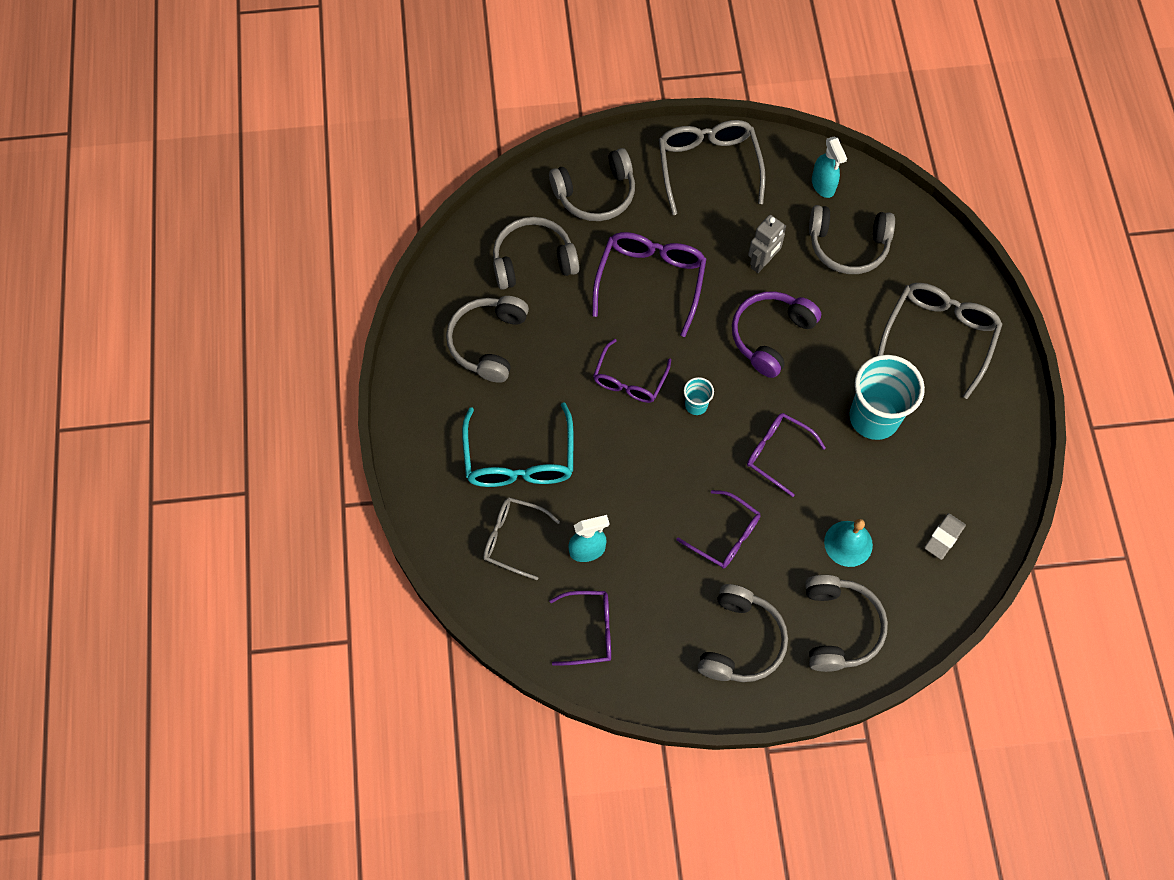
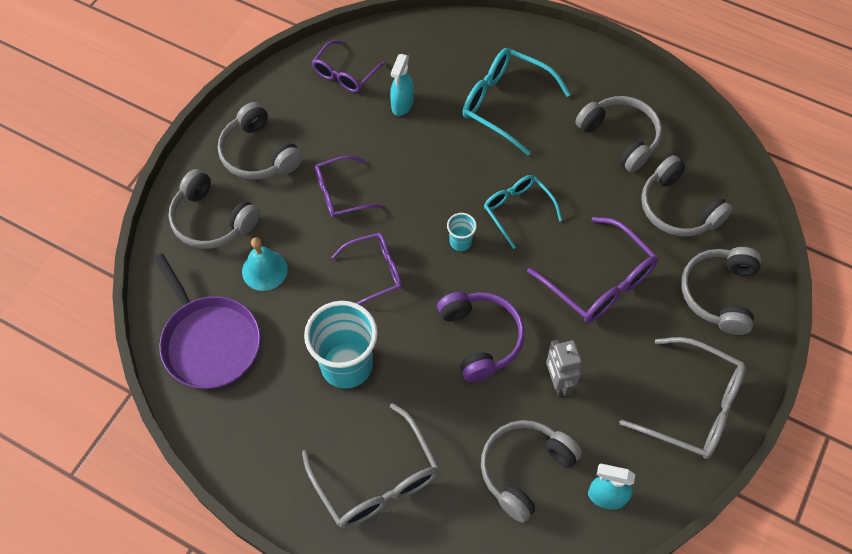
camera: 125 degrees right, 5 degrees down
(513, 538) = (447, 68): grey glasses -> none
(533, 261) = (678, 208): grey headphones -> grey headphones turned 120 degrees clockwise
(629, 380) = (517, 210): purple glasses -> turquoise glasses
(944, 537) = (209, 341): grey eraser -> purple pan

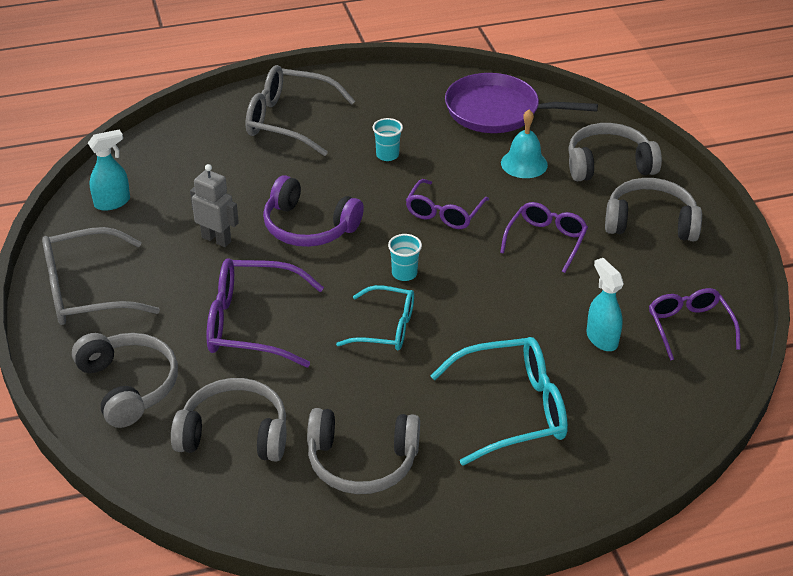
camera: 135 degrees right, 20 degrees down
(346, 365) = (387, 155): turquoise cup -> turquoise cup, size x0.45
(525, 470) = (189, 181): grey headphones -> none

